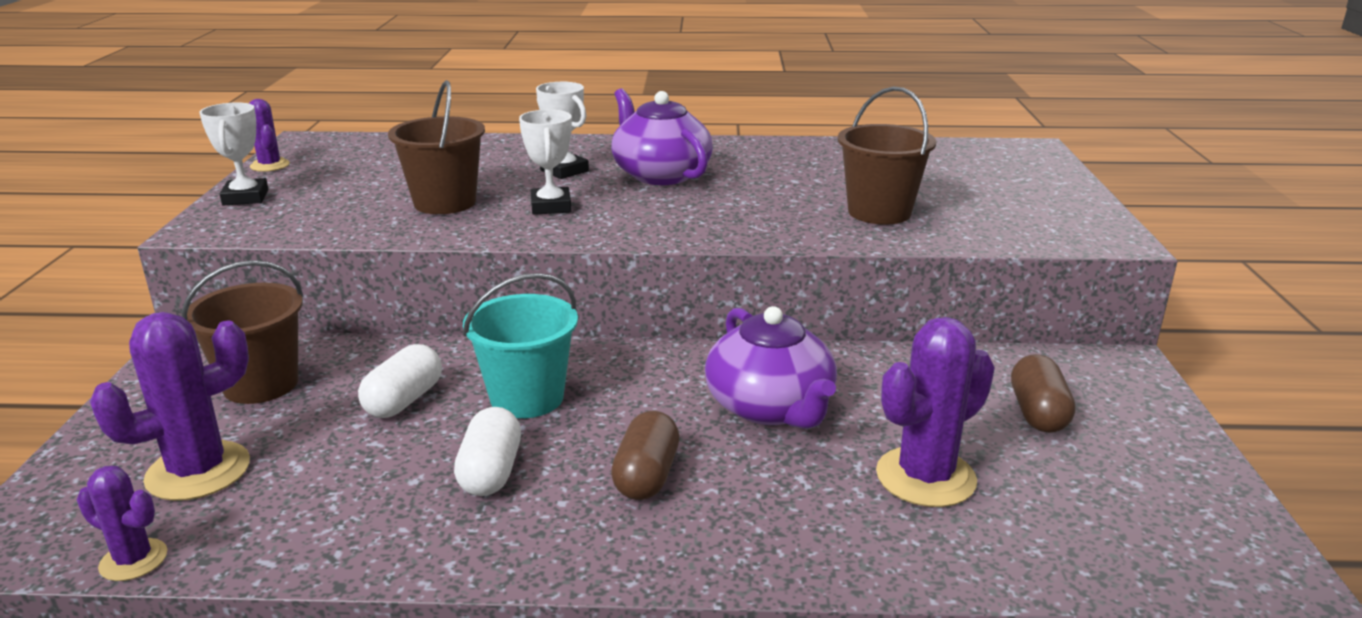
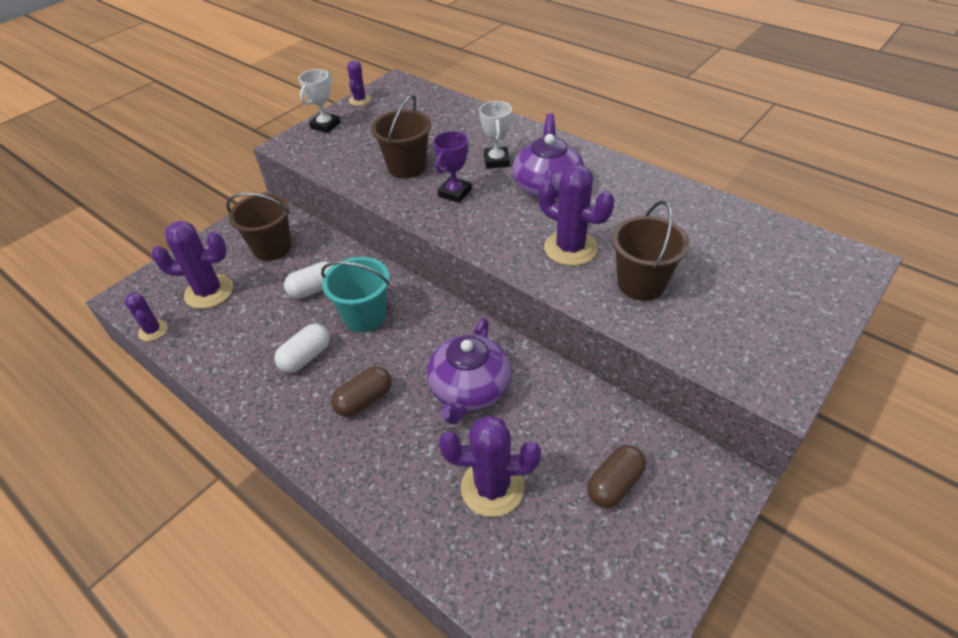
camera: 40 degrees right, 20 degrees up
(551, 206) = (455, 193): white trophy -> purple trophy
(765, 210) = (570, 248): none -> purple cactus

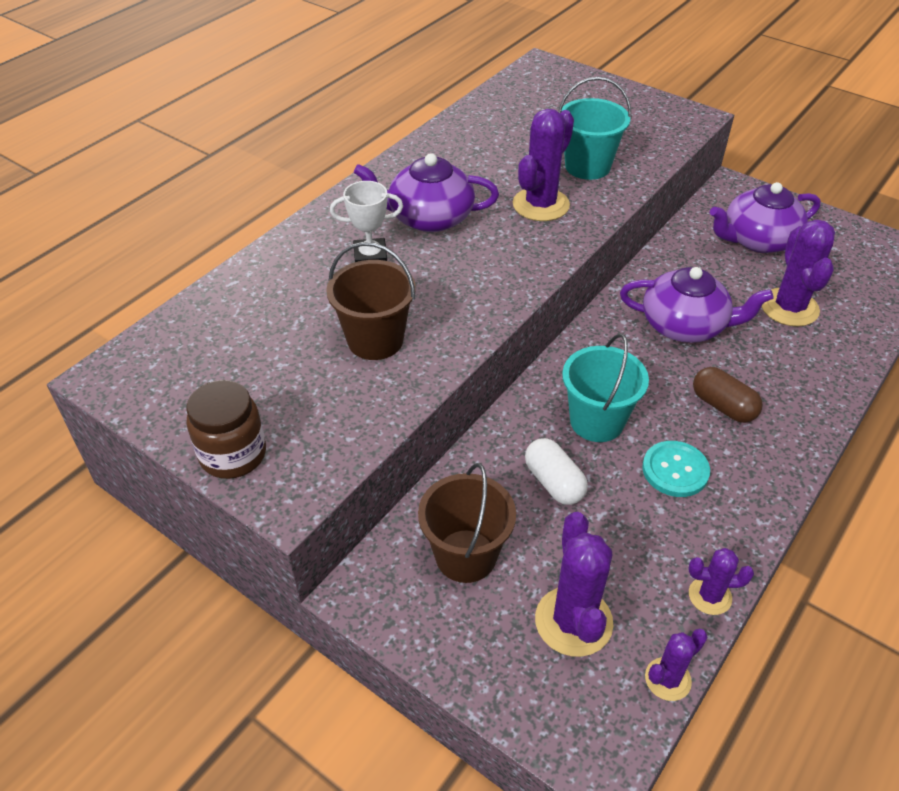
camera: 95 degrees left, 0 degrees up
(306, 357) = (675, 470): white capsule -> turquoise button
(325, 125) = (233, 454): white trophy -> brown jar
(360, 100) = (155, 418): purple cactus -> purple cactus (710, 596)
(455, 193) = (440, 291): purple trophy -> none
(614, 484) = (758, 240): brown capsule -> purple teapot
(641, 283) = (587, 166): brown bucket -> turquoise bucket

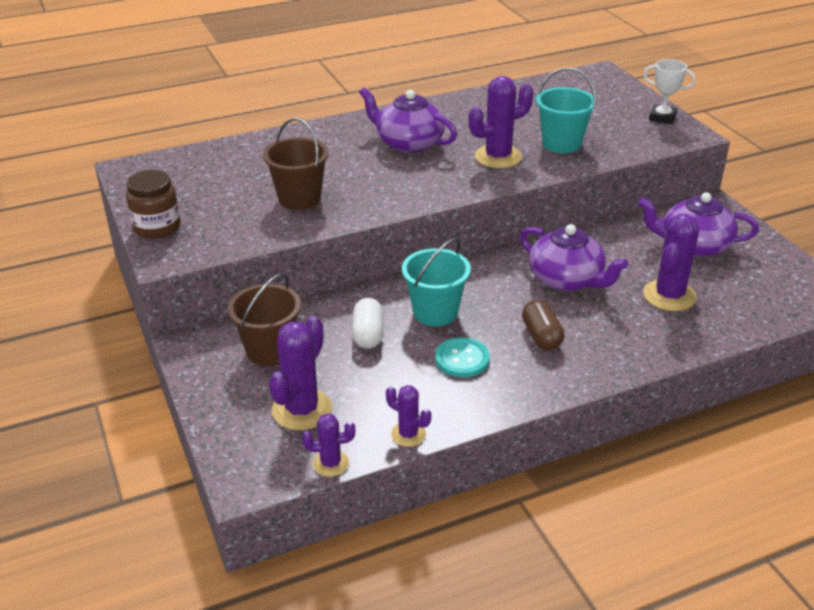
camera: 30 degrees right, 10 degrees down
(370, 257) = (345, 154): white trophy -> white trophy (662, 117)

